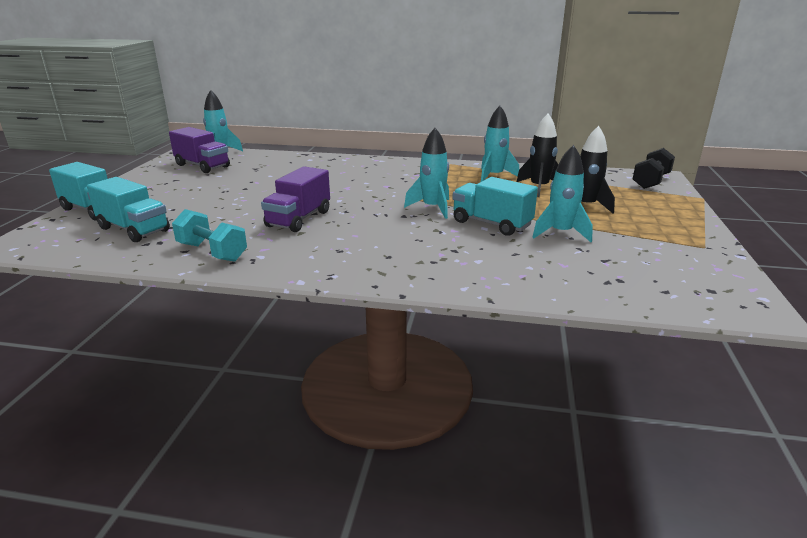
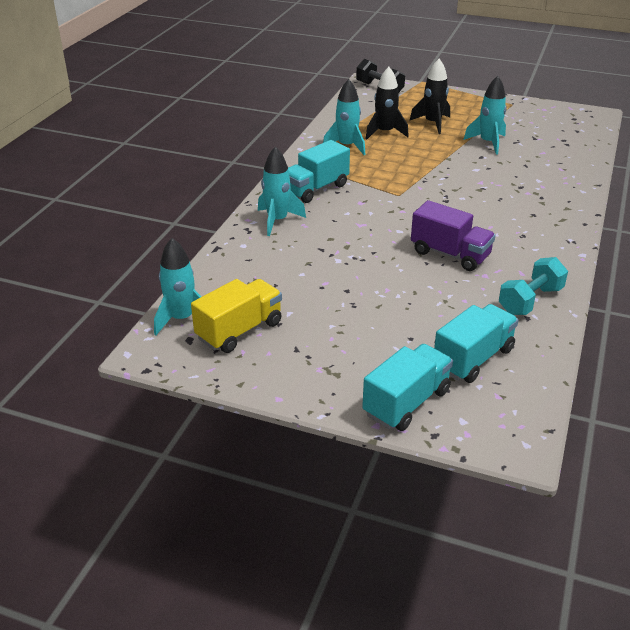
camera: 80 degrees left, 10 degrees up
(202, 166) = (239, 330): purple truck -> yellow truck
(432, 208) = (429, 185): turquoise rocket -> turquoise rocket (277, 221)
(491, 224) = (468, 165): turquoise truck -> turquoise truck (315, 189)

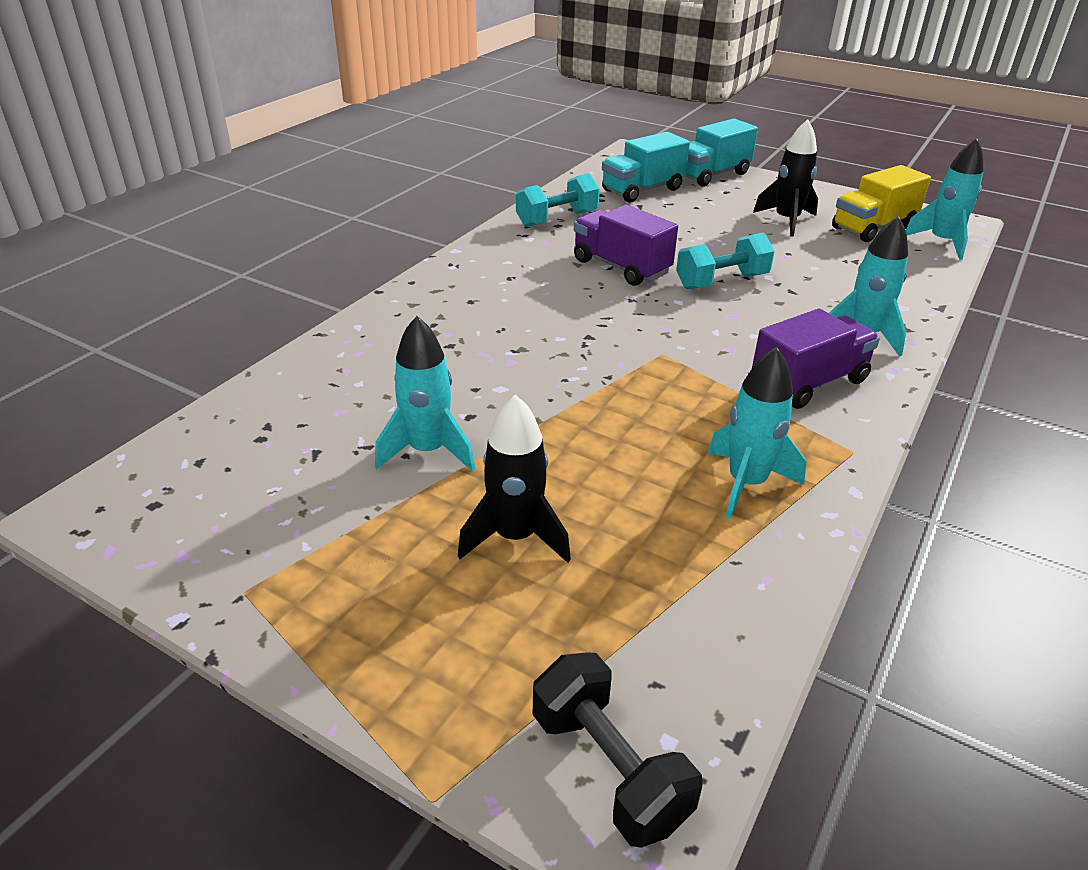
camera: 170 degrees left, 0 degrees up
(315, 189) = (808, 383): turquoise truck -> purple truck
(372, 250) = (721, 281): none -> turquoise dumbbell
(385, 132) = (648, 518): black rocket -> black rocket (786, 221)

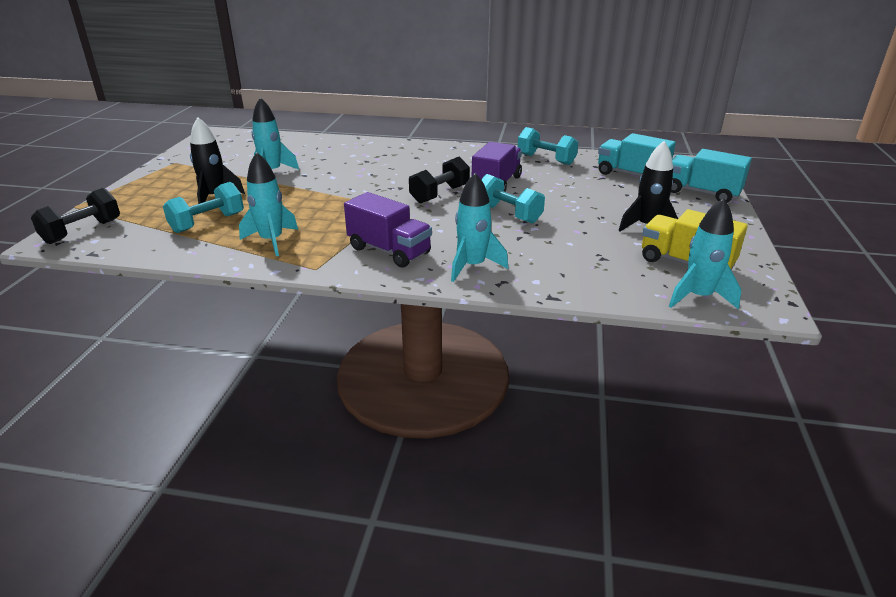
camera: 70 degrees right, 5 degrees down
(634, 312) = (440, 194): none -> black dumbbell
(641, 554) = (208, 223): none -> turquoise dumbbell

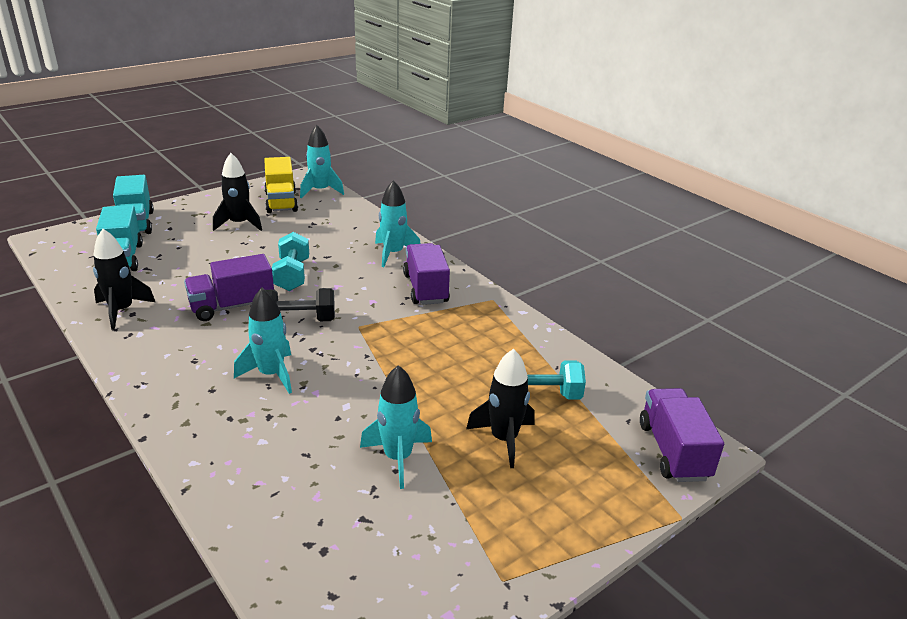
camera: 140 degrees left, 0 degrees up
(82, 231) = (673, 451): black dumbbell -> purple truck
(271, 241) = (499, 341): turquoise rocket -> turquoise rocket (271, 374)
(546, 159) = (122, 311): turquoise dumbbell -> black rocket

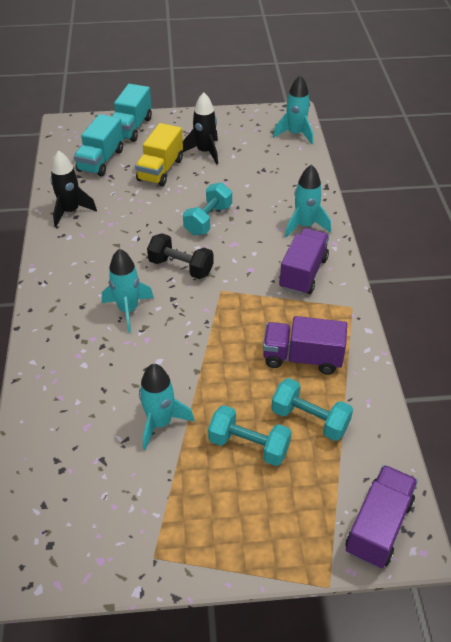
camera: 35 degrees right, 15 degrees up
(232, 306) = (144, 235): purple truck -> purple truck (302, 358)
(281, 202) = (254, 137): yellow truck -> yellow truck (160, 170)
(504, 439) = (249, 445): black rocket -> turquoise dumbbell

